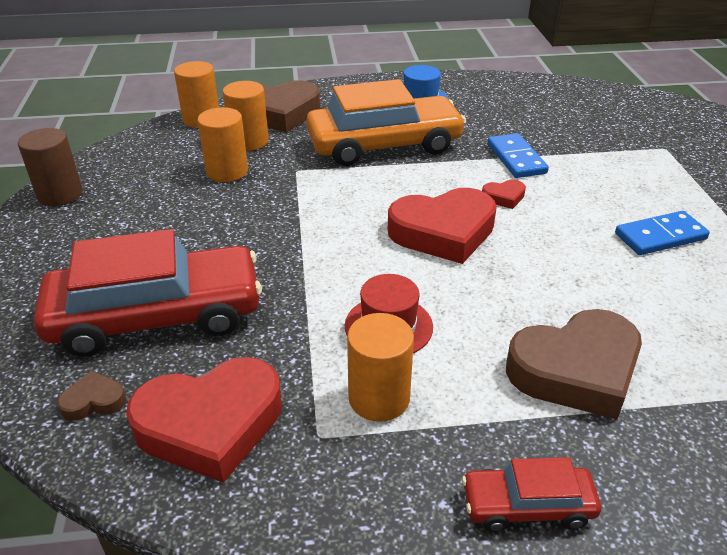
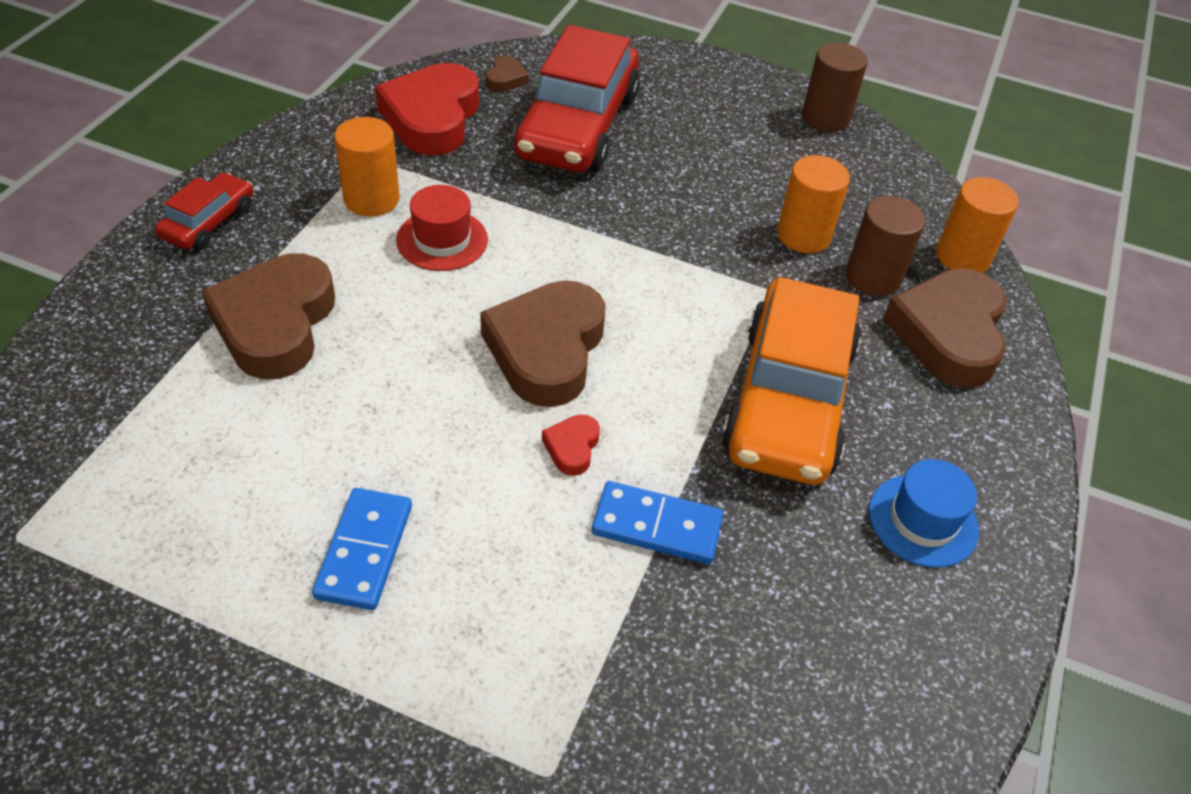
camera: 115 degrees right, 10 degrees up
(249, 141) = (873, 277): orange cylinder -> brown cylinder
(443, 232) = (546, 350): red heart -> brown heart

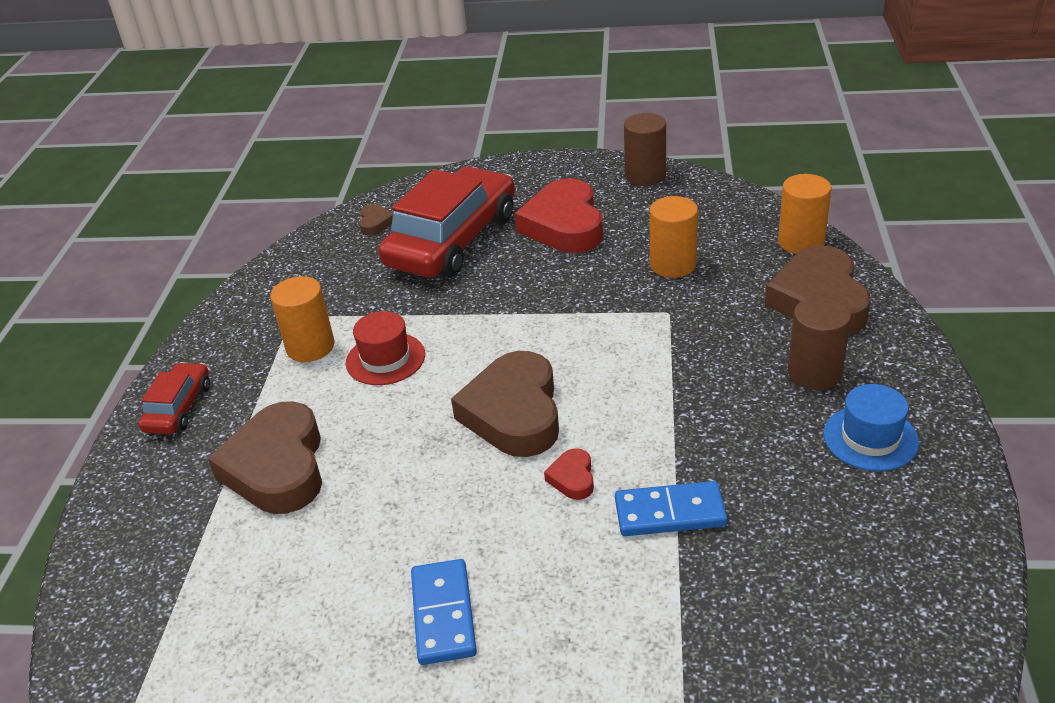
camera: 10 degrees left, 10 degrees down
(432, 118) = (329, 270): red heart -> red heart (564, 225)
(577, 125) = (452, 240): red car -> red car turned 150 degrees counterclockwise
(789, 399) = (723, 386): orange car -> none
(873, 277) = (741, 277): brown cylinder -> brown cylinder (814, 373)

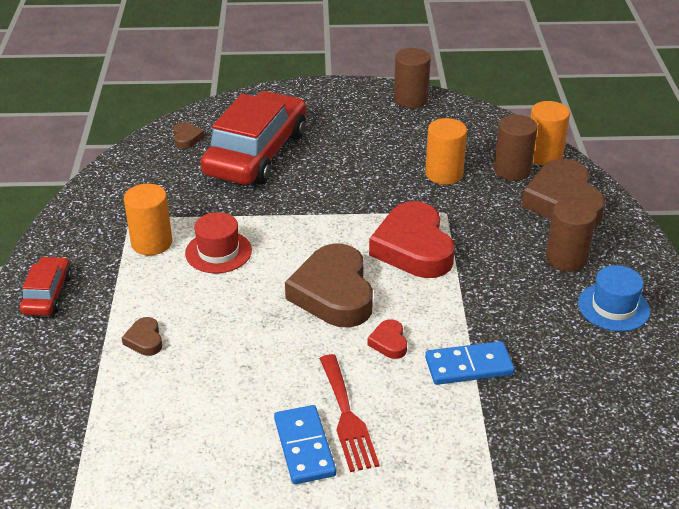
camera: 10 degrees left, 0 degrees up
(277, 467) = (145, 340): brown heart -> brown heart, size x0.43
(504, 576) = (347, 417): none -> red fork
(564, 225) = (349, 141): red heart -> red heart (413, 248)
(758, 260) = (512, 170): none -> brown cylinder

